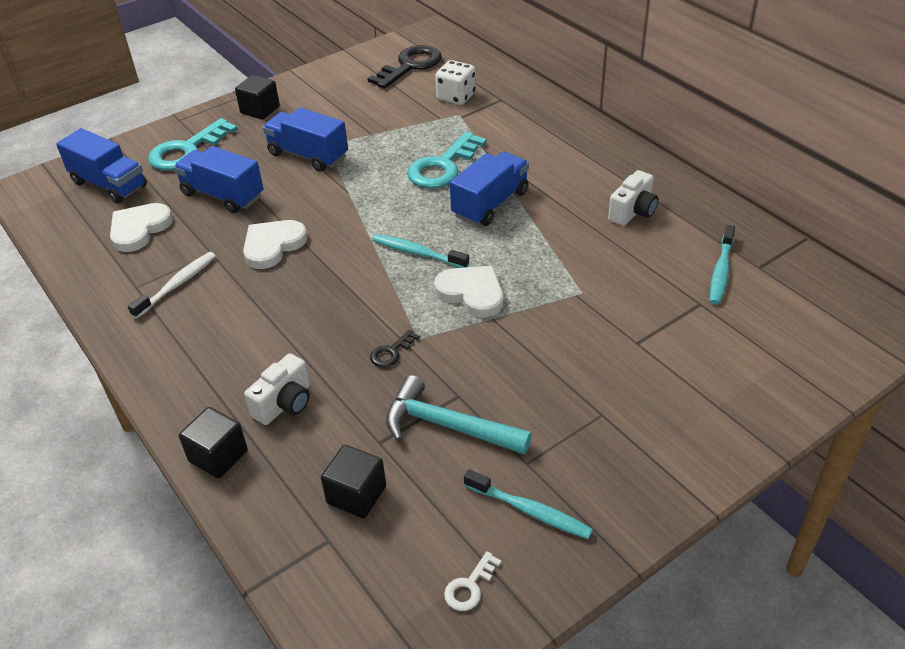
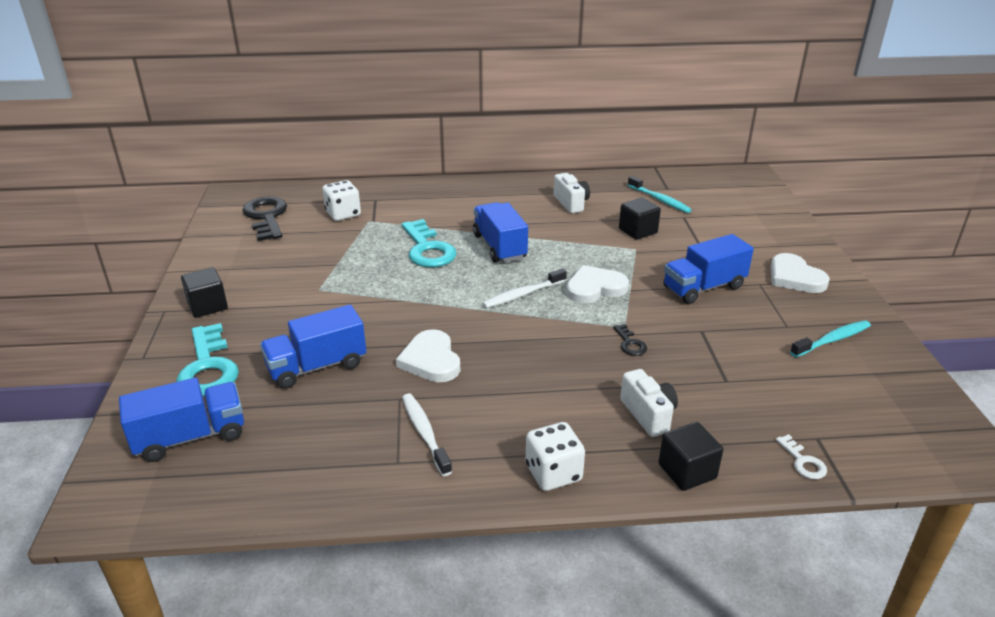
camera: 60 degrees left, 10 degrees down
(139, 229) = (302, 435): white heart -> white heart (794, 277)
(169, 373) = (553, 473): none -> white dice
(308, 155) = (321, 303): blue truck -> blue truck (703, 287)
(356, 495) = (776, 409): black cube -> black cube (638, 231)
(417, 253) = (522, 294): turquoise toothbrush -> white toothbrush
(448, 426) = (730, 345): turquoise hammer -> none
(469, 586) = (890, 387): white key -> white key (803, 461)

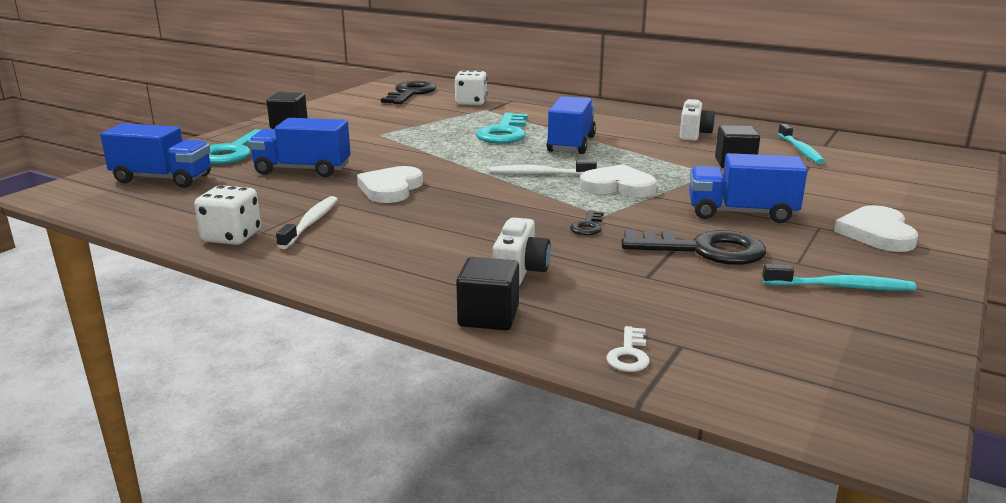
camera: 35 degrees right, 10 degrees down
(553, 473) = (366, 276): white dice -> white dice (231, 237)
(726, 337) = (703, 250): none -> black key

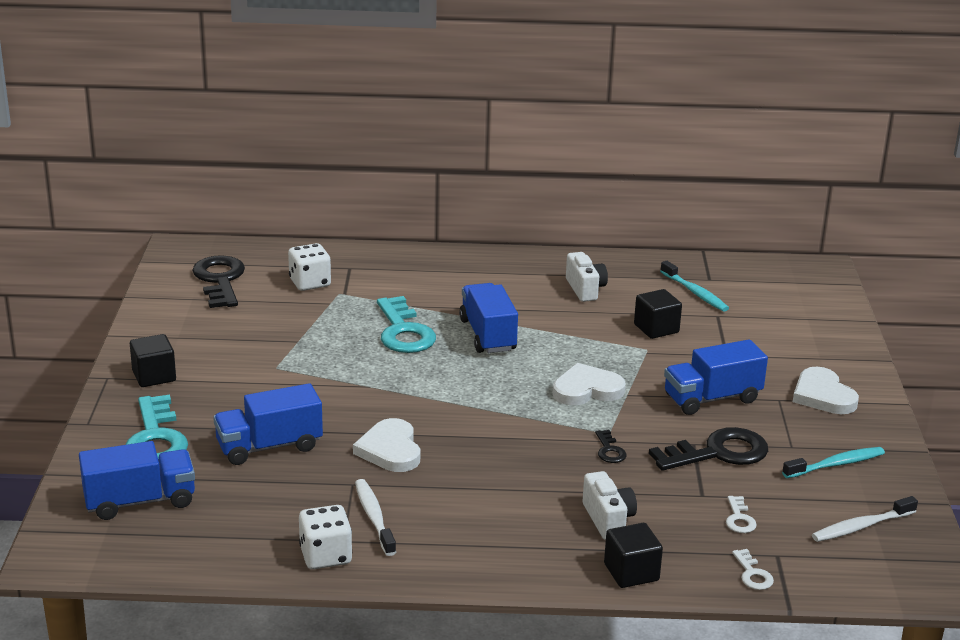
camera: 30 degrees left, 5 degrees up
(539, 174) = (503, 390): white toothbrush -> white toothbrush (861, 526)
(668, 304) = (739, 519): none -> white key

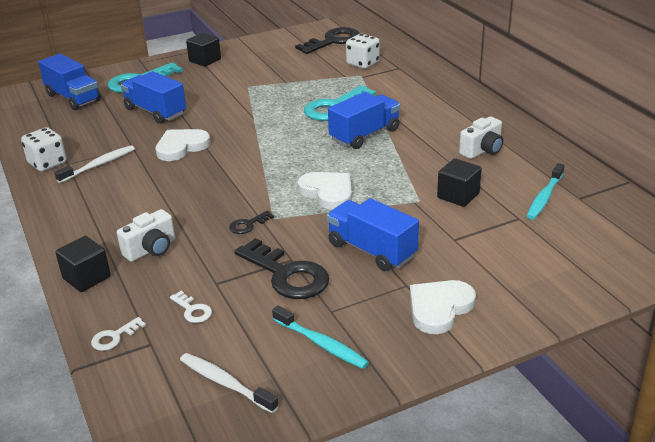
camera: 65 degrees right, 5 degrees up
(739, 519) = (192, 310): white key -> white key turned 105 degrees counterclockwise

